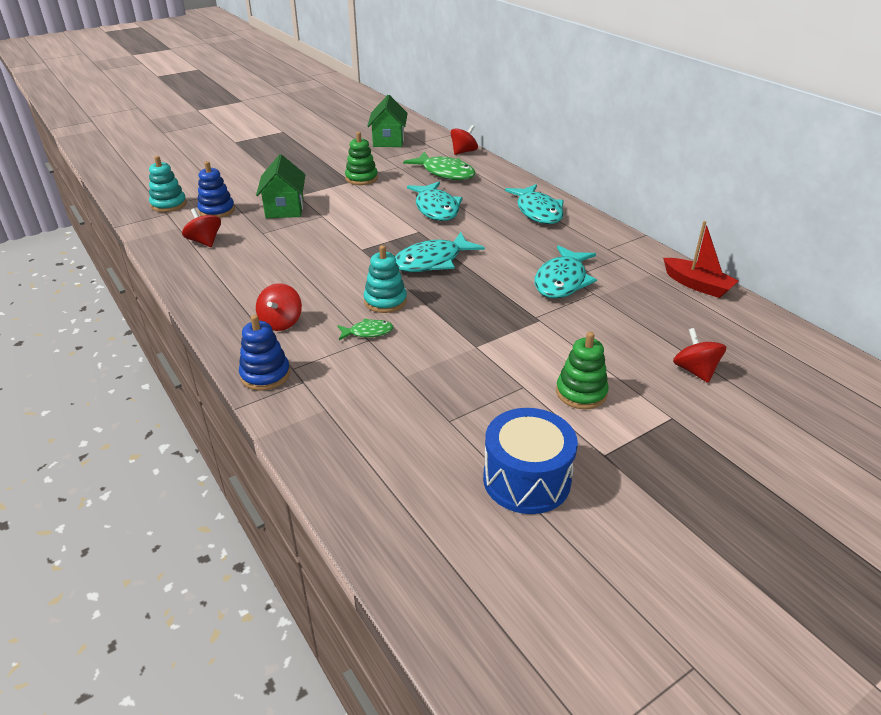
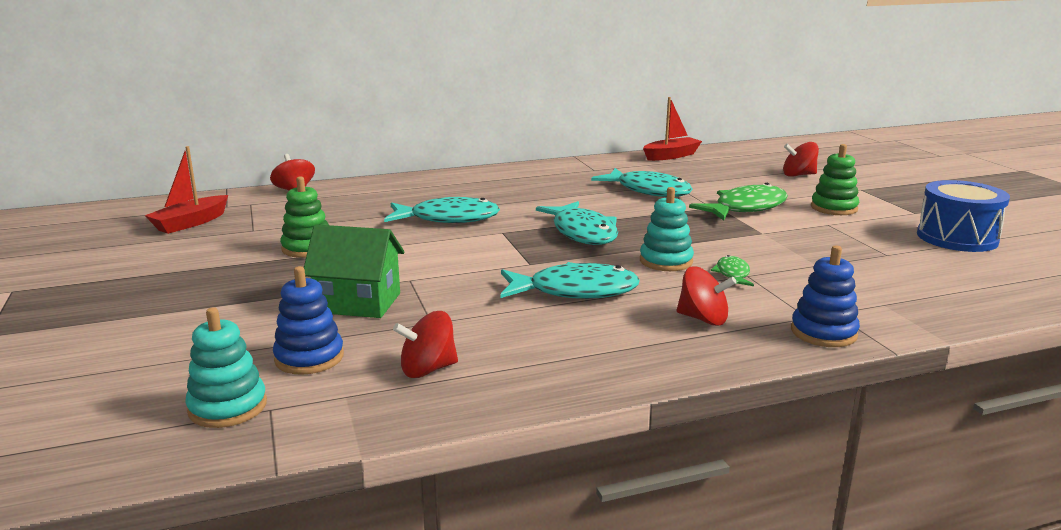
camera: 75 degrees left, 15 degrees down
(388, 140) = (190, 223): green house -> red boat
(445, 173) = (348, 205): green fish -> green fish (745, 208)
(538, 211) = (496, 181): turquoise fish -> turquoise fish (575, 291)

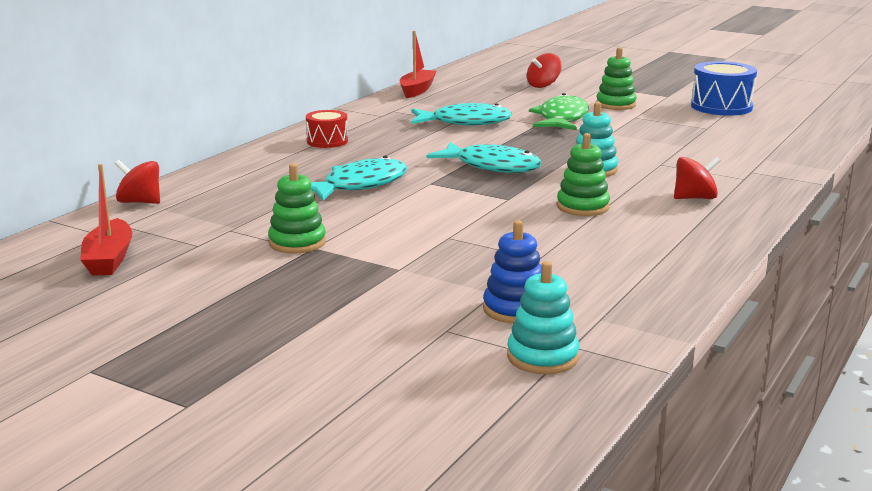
camera: 40 degrees left, 0 degrees up
(358, 303) = (453, 265): green house -> none
(428, 369) = (610, 285): red spinning top -> none
(507, 180) = (327, 141): none -> red drum
(575, 291) = (582, 207): turquoise fish -> green stacking toy
(732, 274) = (651, 166): green fish -> none
(823, 332) = (769, 184): blue stacking toy -> none

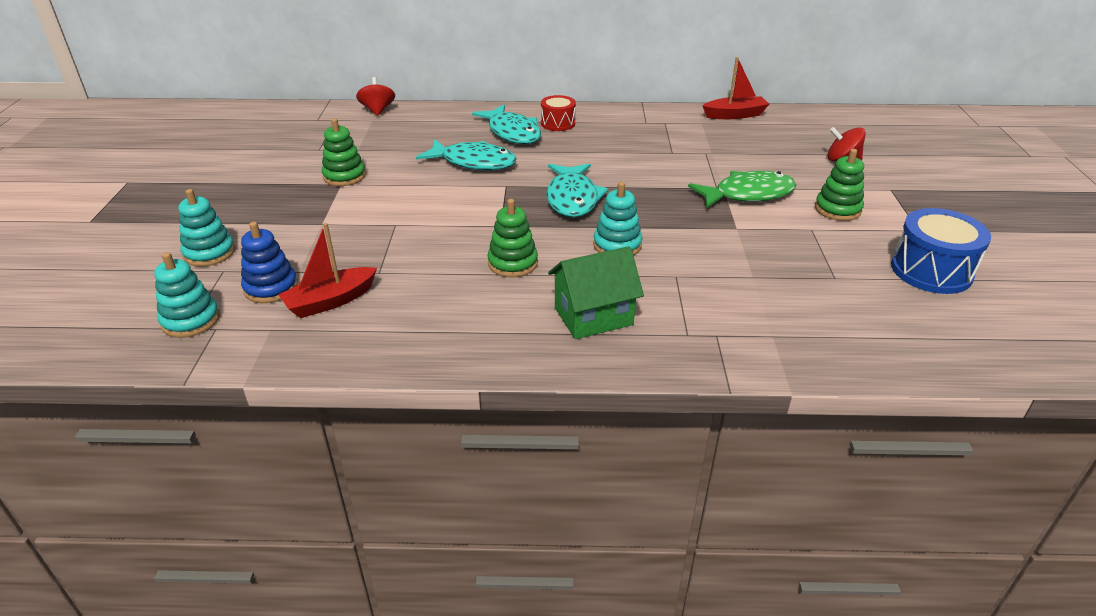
camera: 60 degrees right, 15 degrees up
(109, 259) = (280, 134): red boat -> red boat (330, 301)
(393, 333) = (209, 253): none -> turquoise stacking toy
(465, 122) = (674, 157): turquoise fish -> turquoise fish (512, 133)
(694, 198) = (593, 316): red spinning top -> green house

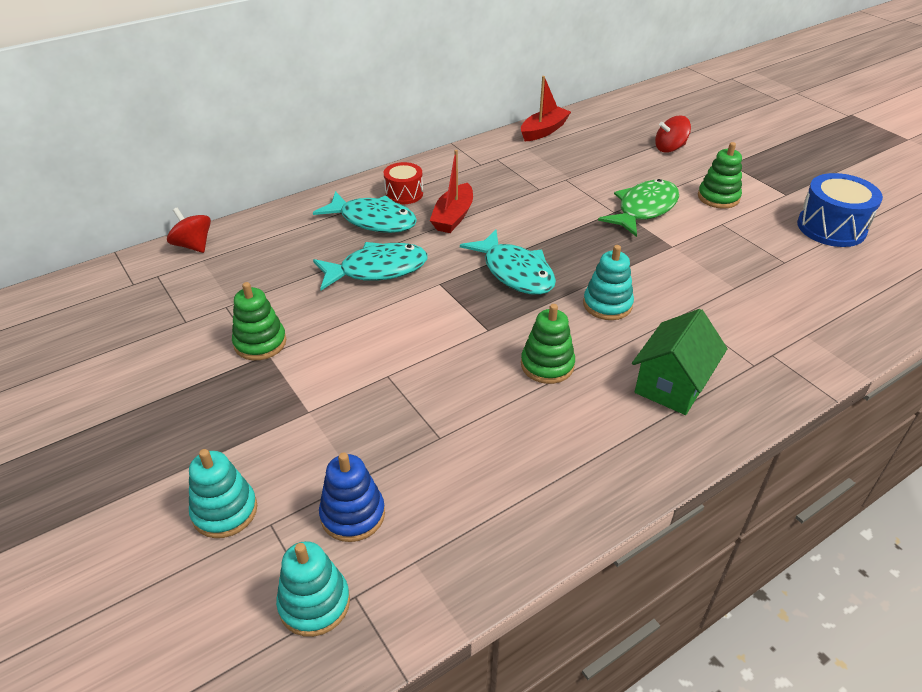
camera: 35 degrees left, 5 degrees up
(330, 301) = (434, 495): red boat -> red boat (453, 217)

